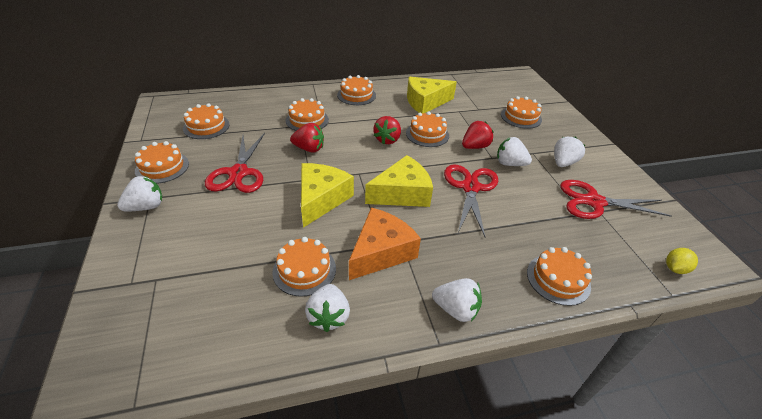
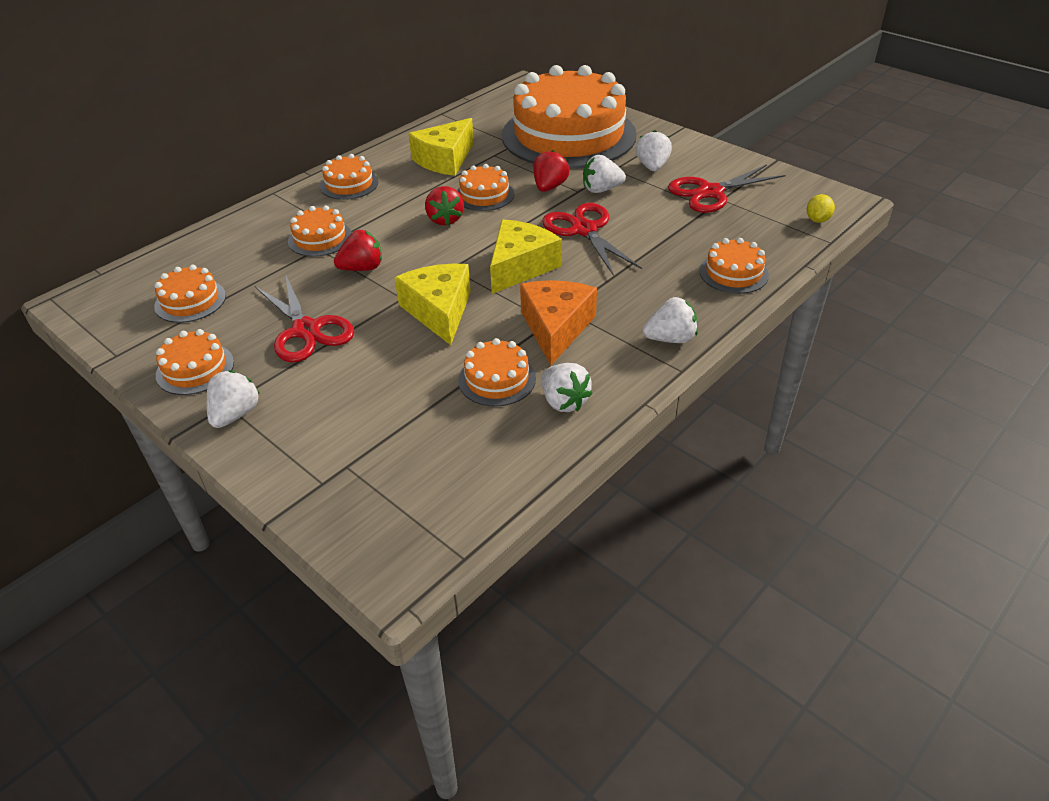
camera: 30 degrees left, 0 degrees up
(521, 117) = (568, 135): orange cake -> orange cake, size x2.49

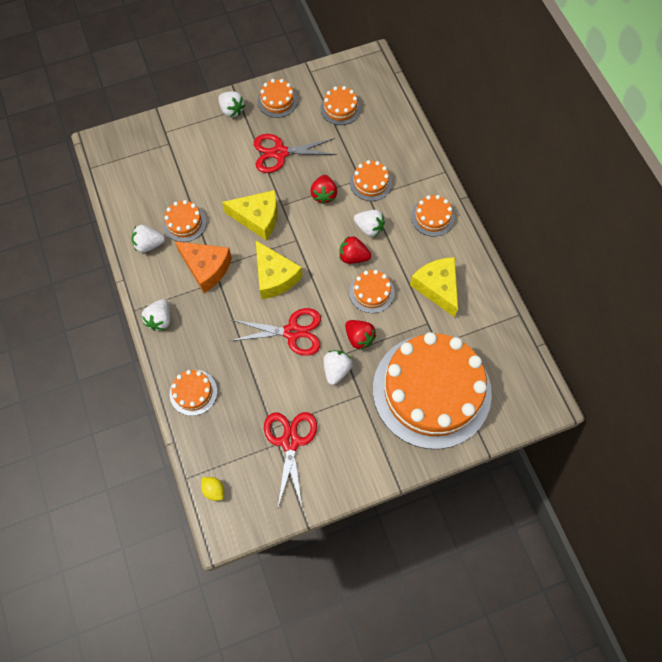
camera: 115 degrees right, 25 degrees up
(652, 167) = (348, 423): white strawberry -> white strawberry (369, 228)

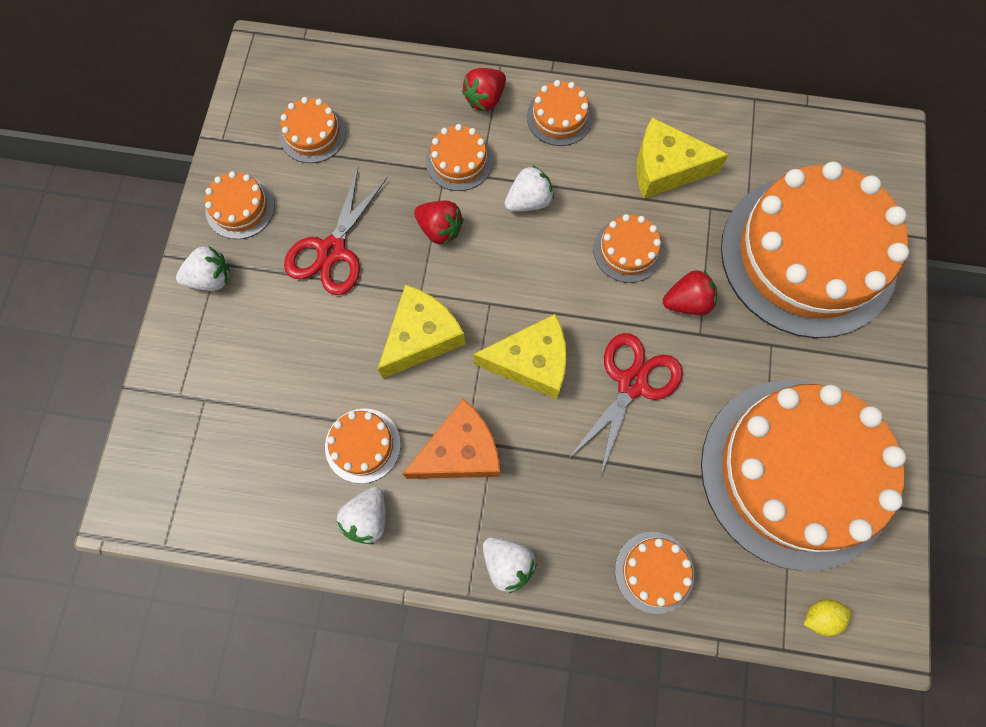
camera: 60 degrees left, 5 degrees up
(290, 441) = (796, 472): red scissors -> orange cake
(336, 370) = (719, 356): white strawberry -> none
(353, 257) = (561, 244): red strawberry -> red strawberry (485, 99)

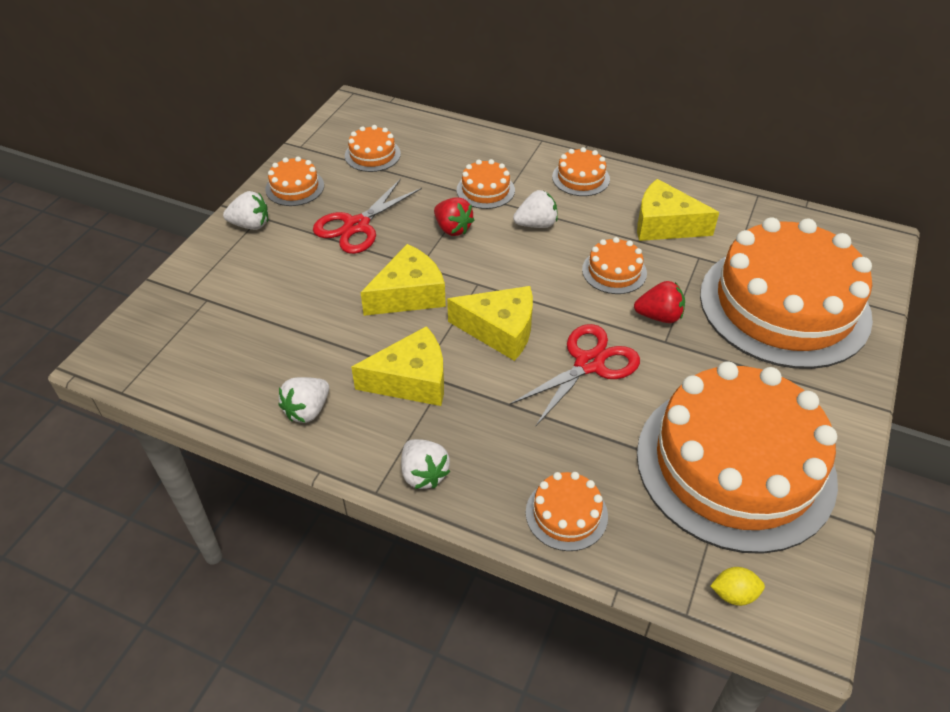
camera: 15 degrees right, 25 degrees down
(362, 445) = (326, 357): orange cake -> none
(460, 452) = (411, 380): orange cheese -> yellow cheese
(485, 99) = (521, 157): red strawberry -> none

